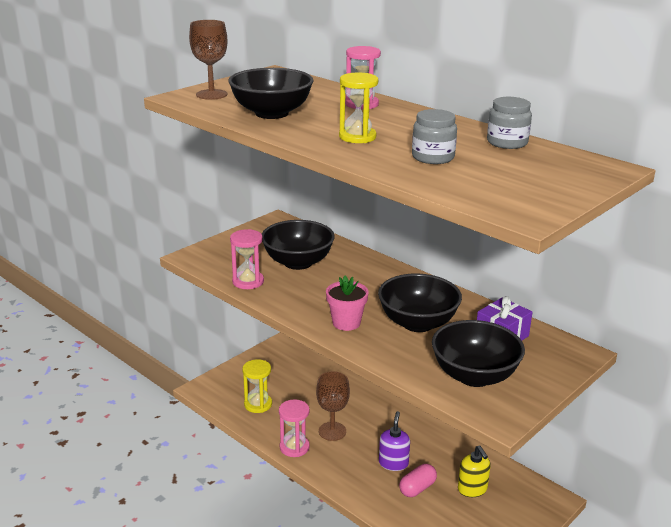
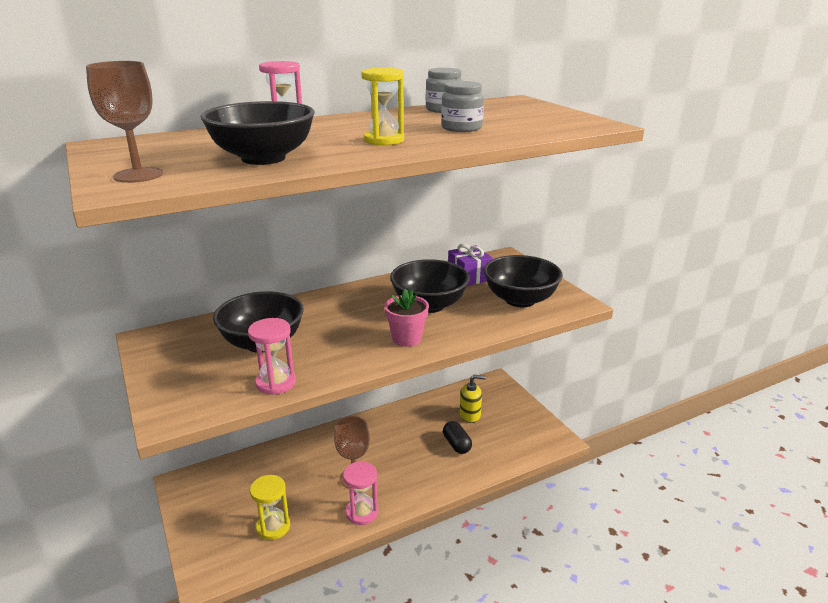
camera: 70 degrees left, 0 degrees up
(393, 463) = (419, 449): purple soap dispenser -> none
(417, 488) = (456, 444): pink capsule -> black capsule

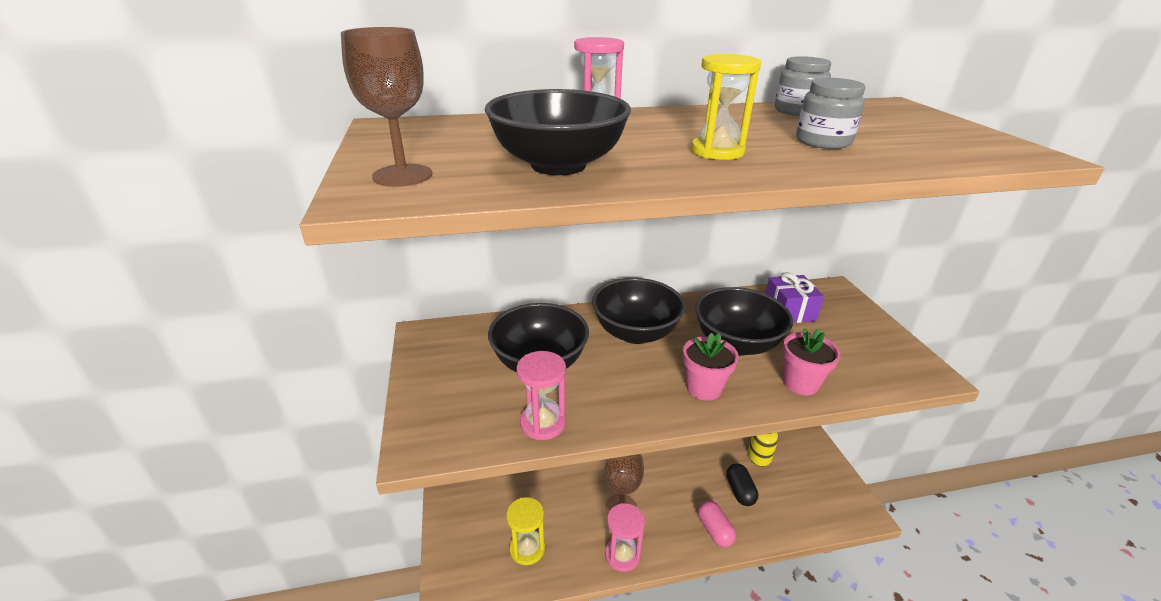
camera: 15 degrees right, 5 degrees up
(439, 477) = (714, 530): none -> pink capsule
(482, 324) = (800, 383): none -> pink flower pot
(520, 300) = (851, 355): black bowl -> black bowl (635, 333)

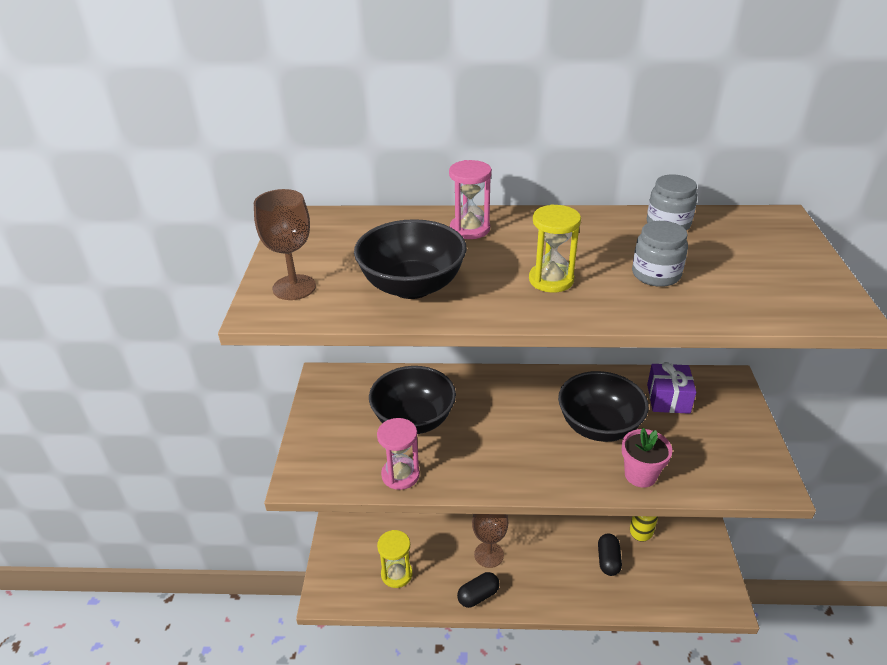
camera: 15 degrees right, 5 degrees up
(622, 555) = (478, 596): pink hourglass -> black capsule
(635, 333) = (508, 402): black bowl -> none
(704, 388) = (548, 465): pink flower pot -> none
(714, 530) = (570, 591): pink capsule -> none

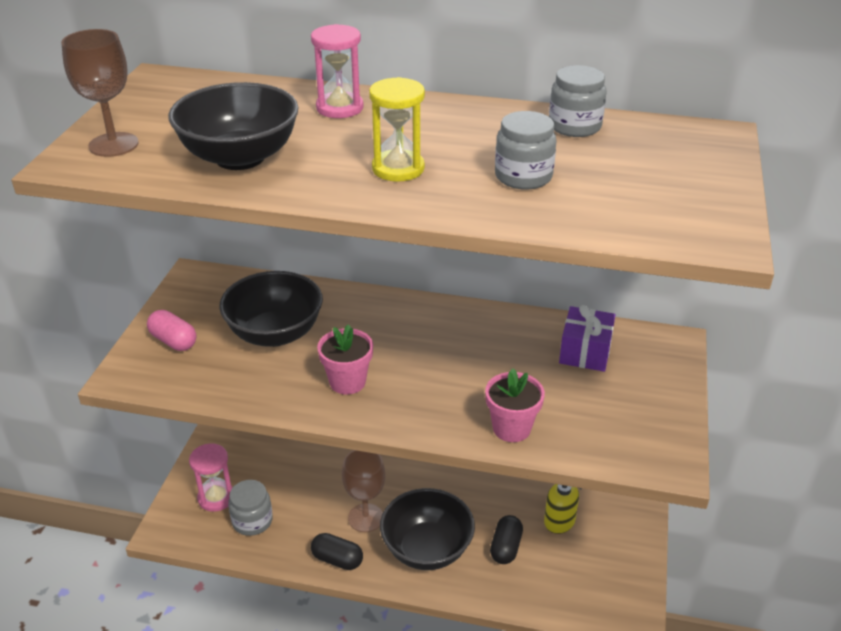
camera: 10 degrees right, 0 degrees up
(330, 440) = (173, 341): none -> pink capsule
(396, 574) = (252, 521): yellow hourglass -> grey jar
(400, 475) = (235, 388): pink hourglass -> pink hourglass (216, 497)
(478, 596) = (337, 559): black capsule -> black capsule turned 45 degrees clockwise
(492, 455) = (347, 382): none -> pink flower pot
(598, 426) = (486, 370): black bowl -> black bowl (427, 549)

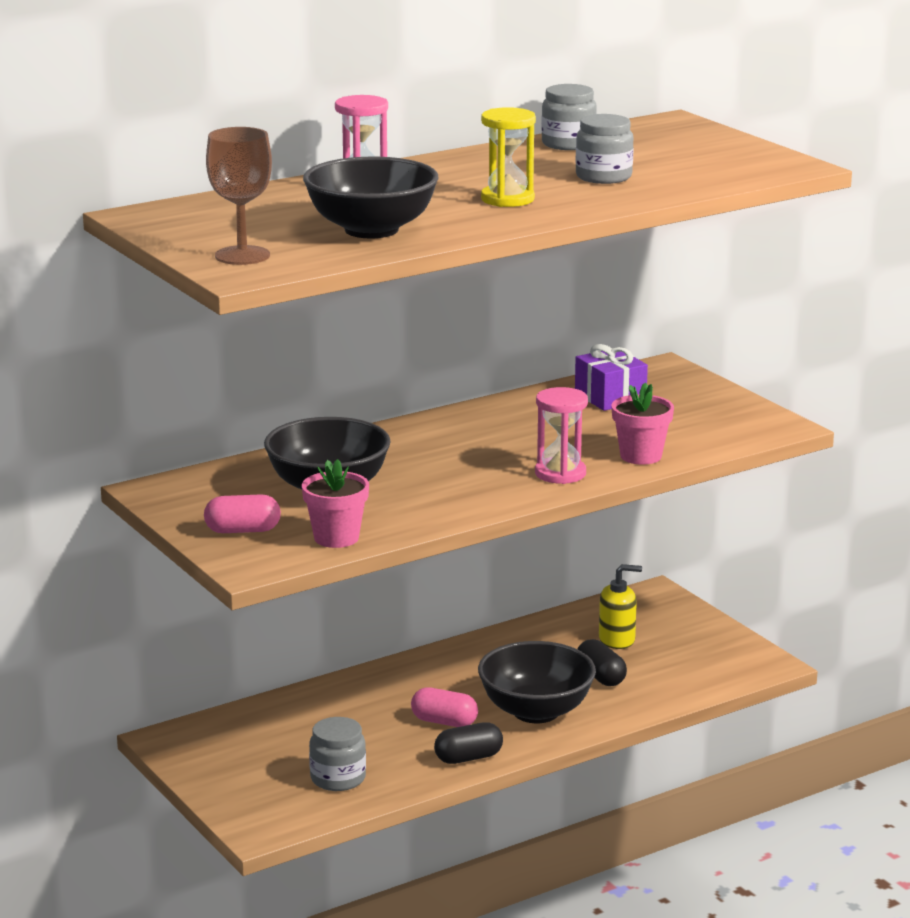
camera: 45 degrees left, 15 degrees down
(216, 497) = (268, 784): pink hourglass -> pink hourglass (560, 473)
(347, 382) = (460, 487): pink flower pot -> pink flower pot (336, 538)
(365, 518) = (444, 722): brown goblet -> pink capsule

